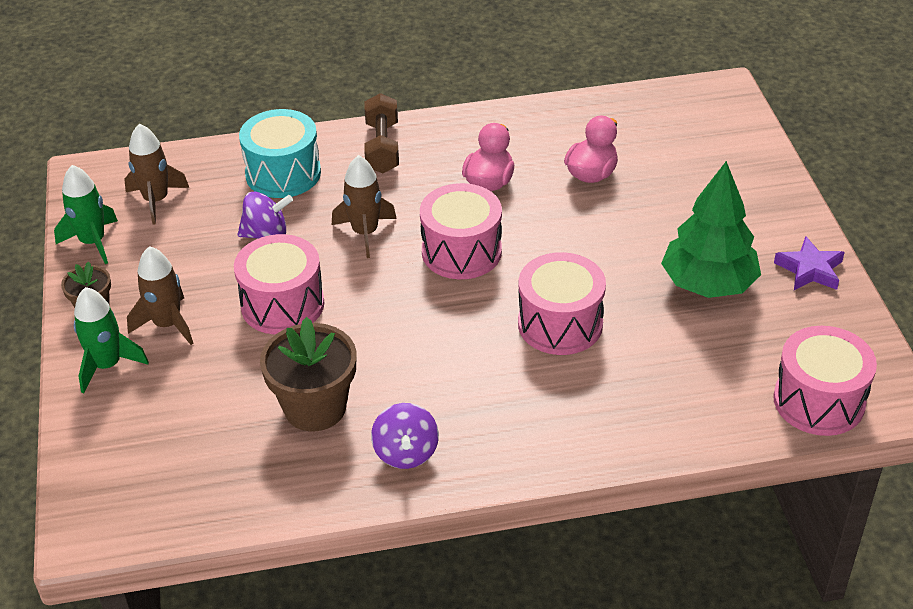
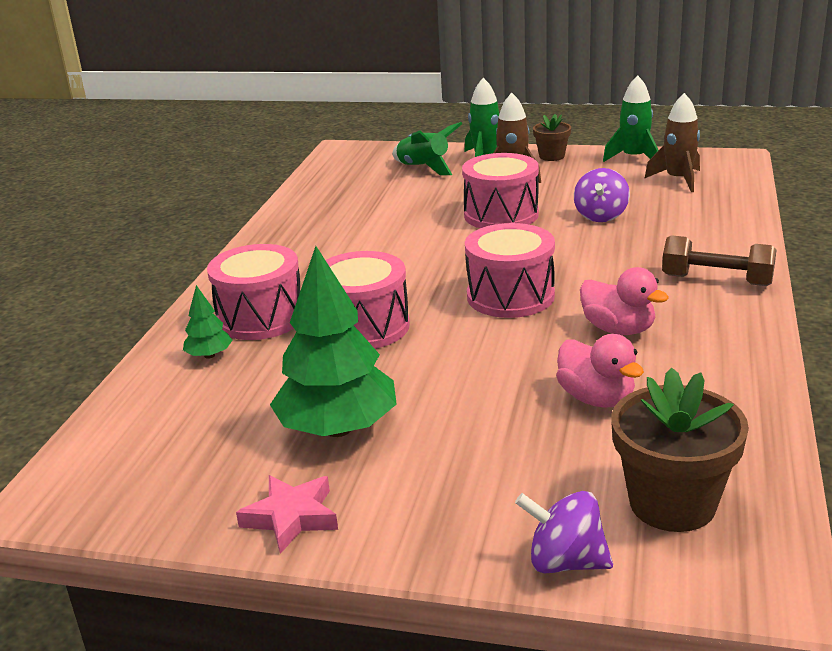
camera: 115 degrees right, 15 degrees down
(151, 414) = (424, 168): none -> green rocket
(283, 173) = (692, 230): turquoise drum -> none
(315, 408) = (374, 216): brown flower pot -> brown flower pot (672, 503)
(365, 233) = (573, 256): brown rocket -> none
(406, 453) = (293, 241): purple spinning top -> purple spinning top (565, 562)
(663, 407) = (209, 355): none -> green tree
(810, 269) = (291, 517): purple star -> pink star
(819, 401) = (110, 448): pink drum -> pink drum (261, 317)

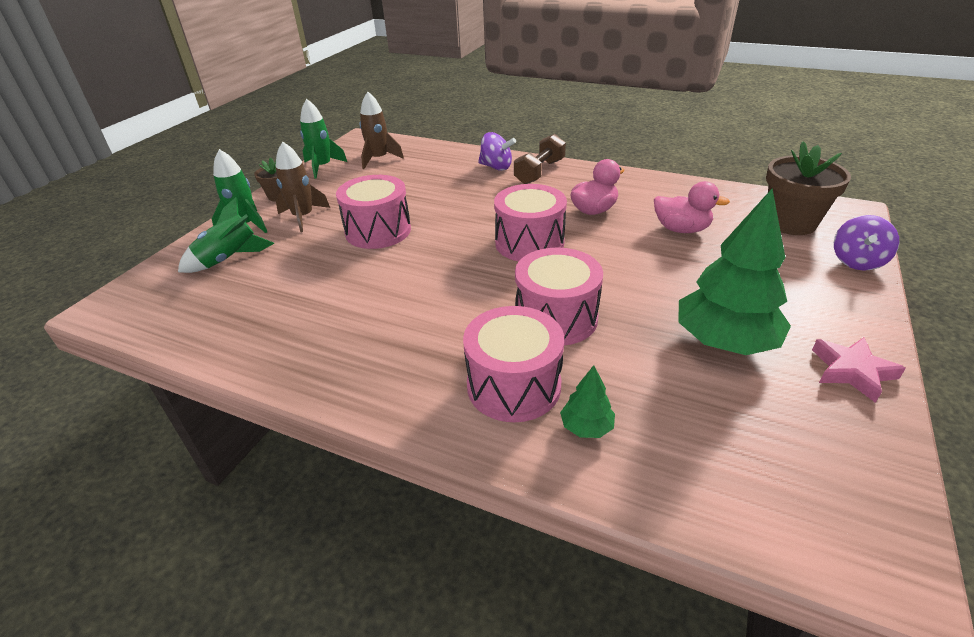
camera: 80 degrees left, 10 degrees up
(596, 399) = (681, 229): pink duck -> pink duck turned 45 degrees clockwise
(601, 216) = (416, 192): purple spinning top -> purple spinning top (496, 167)

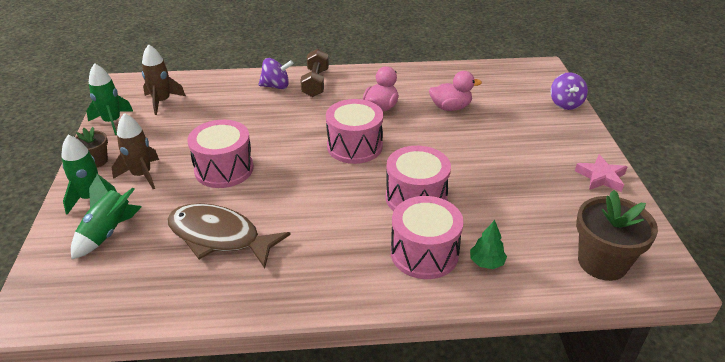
camera: 30 degrees left, 0 degrees up
(315, 293) = (219, 237): none -> brown fish
(724, 341) = (526, 180): green tree -> none
(790, 223) = (513, 85): brown flower pot -> brown flower pot (602, 262)

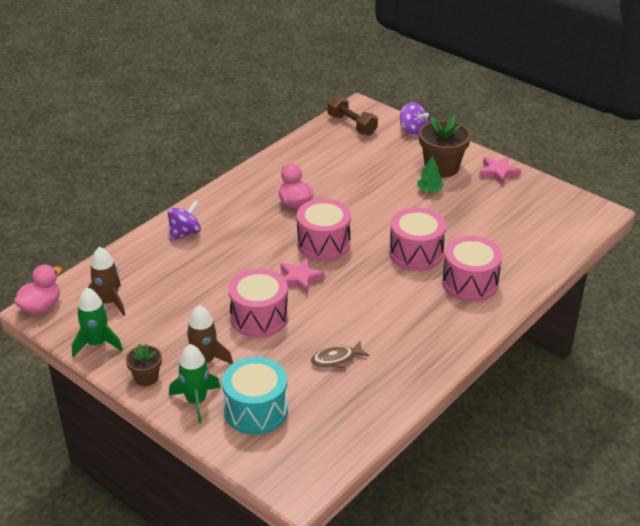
camera: 45 degrees left, 0 degrees up
(108, 233) = (256, 410): green rocket -> turquoise drum
(219, 237) = (336, 359): brown fish -> brown fish, size x0.51
(295, 160) = (300, 279): none -> pink star
(315, 83) = (212, 212): brown dumbbell -> brown dumbbell (352, 125)
(450, 107) = (343, 175): pink duck -> pink duck (41, 307)
(486, 262) = (508, 265): green tree -> green tree (429, 190)
(602, 262) = (561, 226): brown flower pot -> brown flower pot (441, 167)

